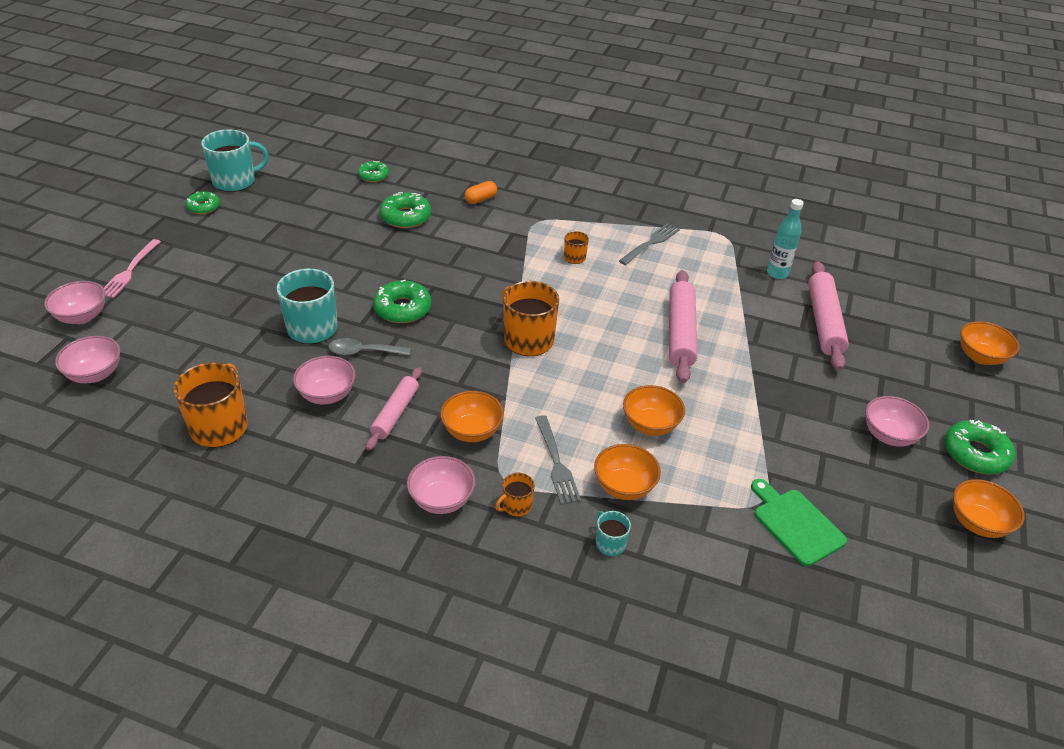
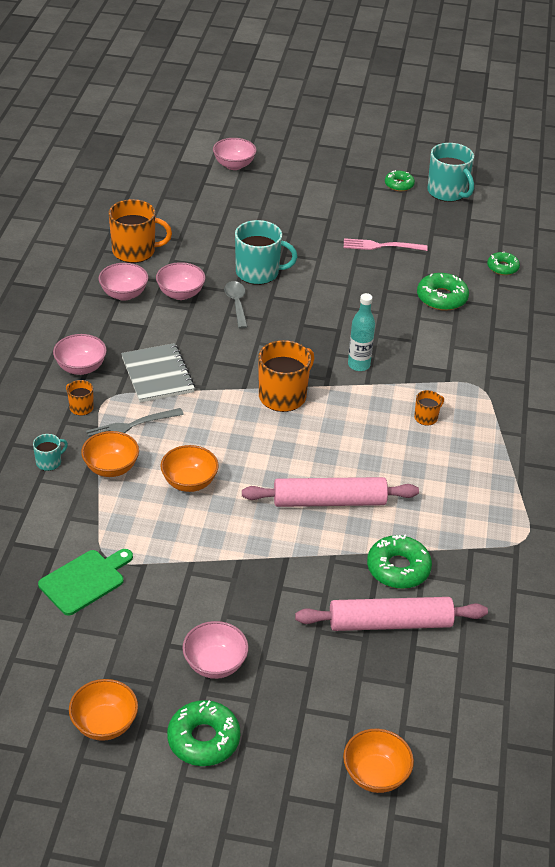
camera: 80 degrees right, 0 degrees up
(95, 374) = (174, 187): pink bowl -> pink bowl (124, 294)
(130, 271) = (296, 171): pink fork -> pink fork (381, 246)
(395, 413) = (168, 331): pink rolling pin -> none
(402, 308) = (300, 316): green donut -> green donut (398, 568)
(472, 431) = (157, 375): orange bowl -> grey notebook
(480, 199) = (499, 342): orange capsule -> none
(650, 243) = (479, 475): grey fork -> none
(777, 273) = (469, 585): turquoise bottle -> turquoise bottle (359, 365)

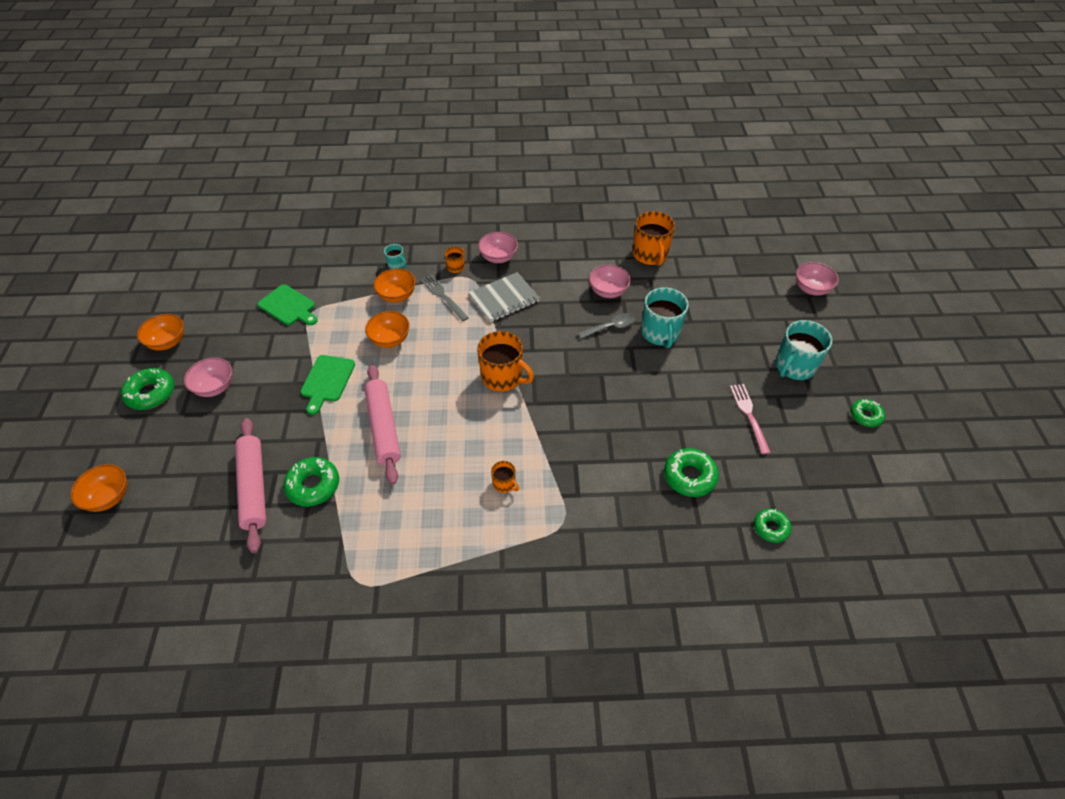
camera: 80 degrees right, 10 degrees up
(124, 294) = (592, 261): pink bowl -> none
(241, 547) = (327, 381): none -> green cutting board
(359, 365) = (560, 423): turquoise bottle -> none
(447, 192) = (882, 461): turquoise mug -> turquoise mug (794, 366)

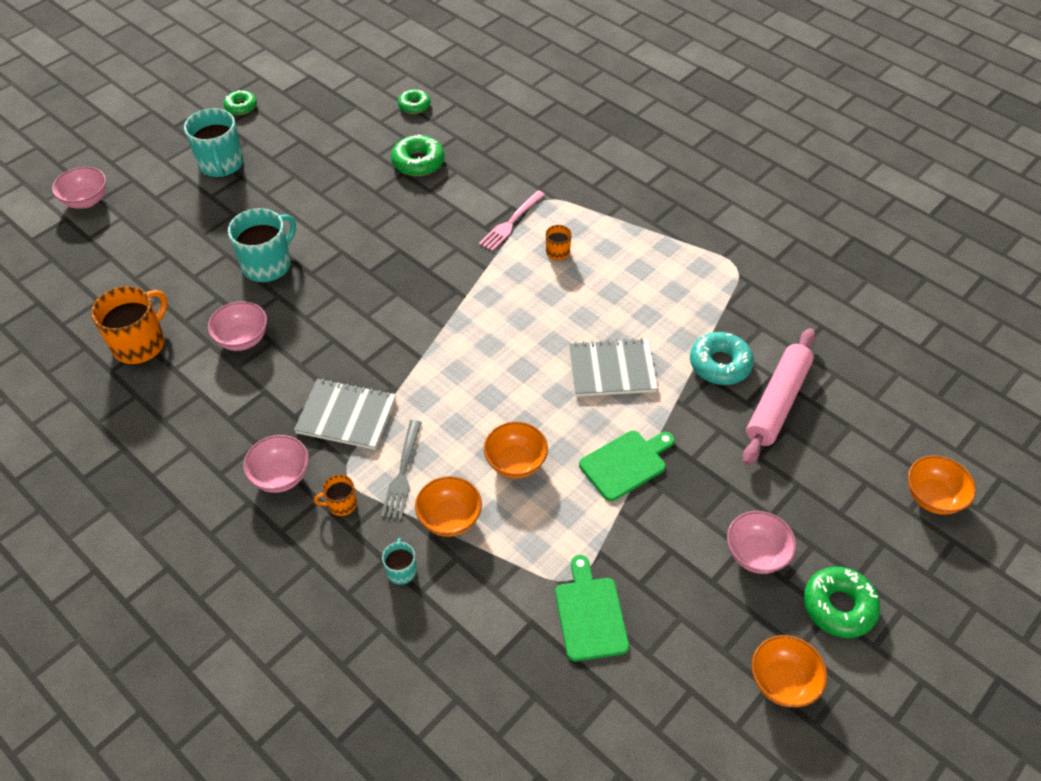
camera: 135 degrees left, 0 degrees up
(313, 485) = (720, 364): green donut -> turquoise donut
(384, 427) = (612, 370): pink rolling pin -> grey notebook
(503, 377) = (454, 334): orange mug -> none
(611, 327) = (297, 303): grey spoon -> none
(749, 415) = (313, 163): pink fork -> pink fork (511, 222)
(794, 366) = (221, 164): turquoise mug -> turquoise mug turned 75 degrees clockwise

